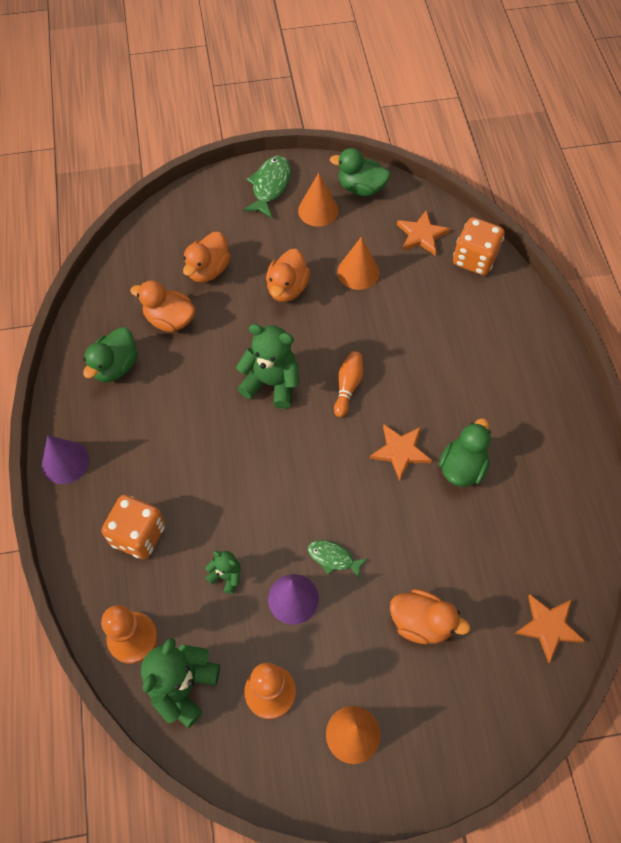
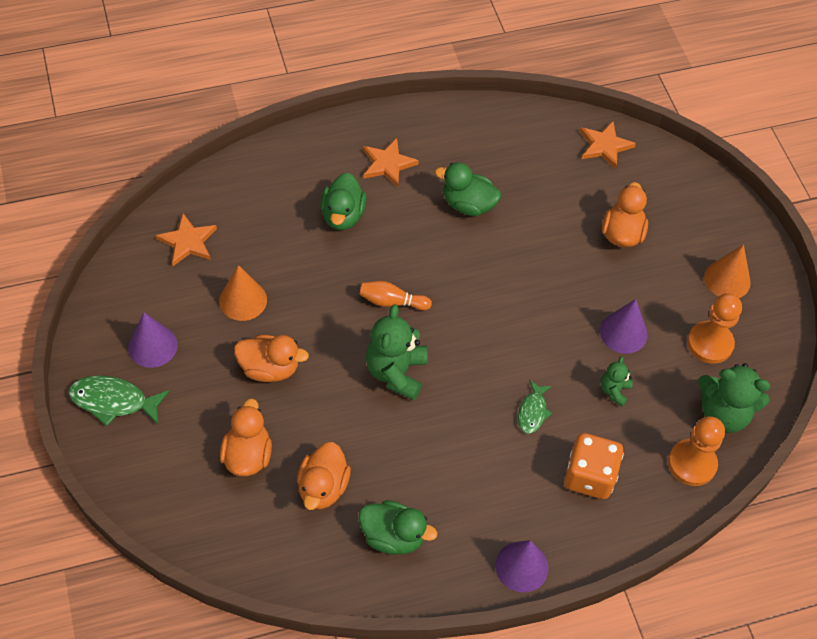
camera: 100 degrees left, 5 degrees down
(208, 270) = (247, 455): orange duck -> orange duck turned 105 degrees counterclockwise
(318, 210) = (152, 346): orange cone -> purple cone
(333, 558) = (578, 303): green fish -> green fish (533, 411)
(361, 188) = (117, 303): green duck -> green duck (343, 215)
(400, 451) = (459, 254): orange star -> orange star (387, 164)
(474, 259) = (220, 194): orange dice -> none

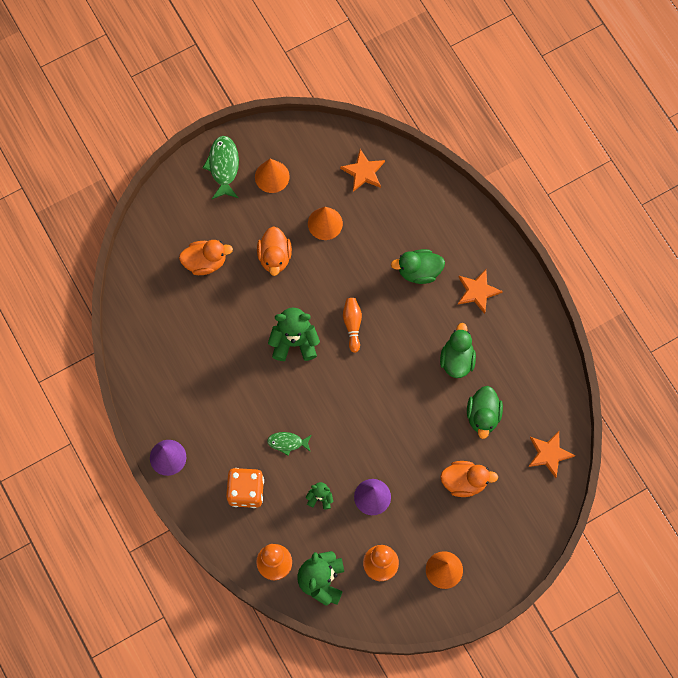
camera: 80 degrees right, 15 degrees up
(152, 346) = (272, 176): purple cone -> orange cone
(323, 487) = (194, 316): orange duck -> none
(393, 536) = (169, 369): green duck -> green duck (483, 415)

